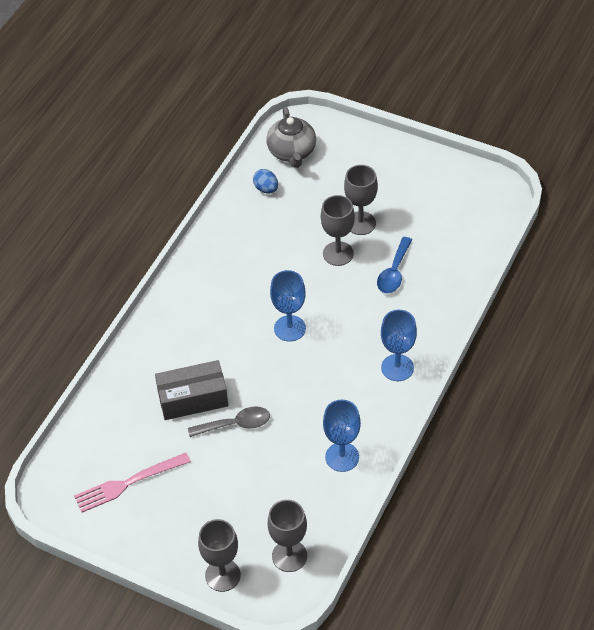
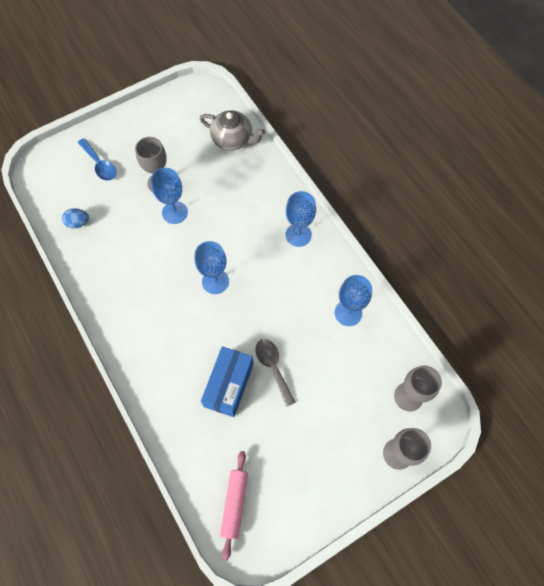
camera: 60 degrees left, 15 degrees up
(85, 465) = (235, 504): none -> pink rolling pin
(127, 484) = (273, 479): pink fork -> none
(193, 398) = (229, 385): grey box -> blue box
(236, 424) = (273, 367): grey spoon -> grey spoon turned 45 degrees counterclockwise
(292, 152) = (59, 187): grey teapot -> grey teapot (233, 139)
(338, 253) = (174, 212): grey goblet -> blue goblet
(394, 272) = (218, 189): blue spoon -> blue spoon (100, 164)

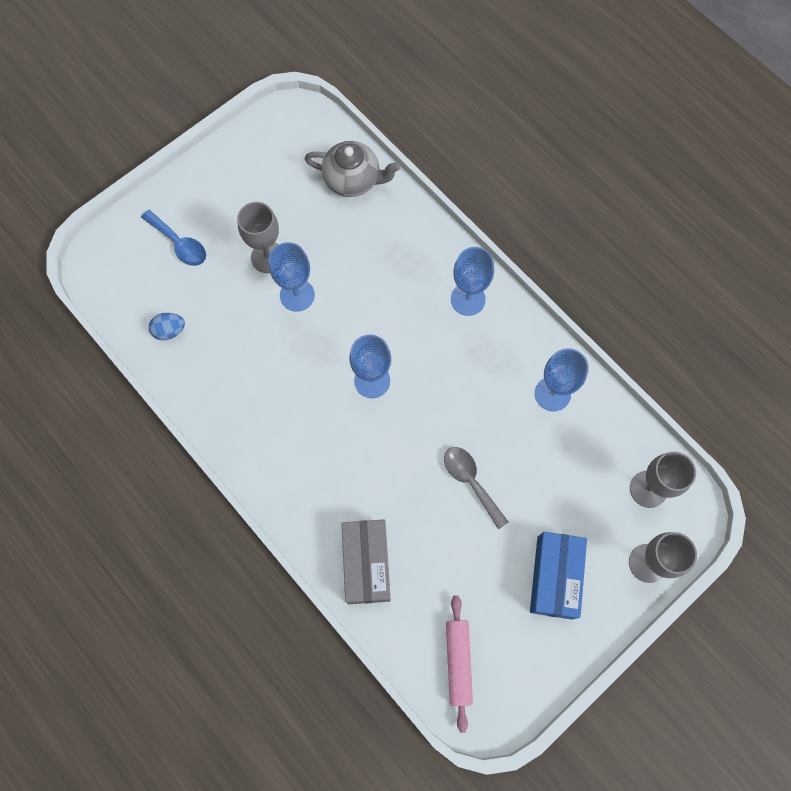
camera: 10 degrees left, 5 degrees up
(181, 415) = (366, 564): none -> grey box
(229, 385) = (419, 514): blue box -> blue box (554, 577)

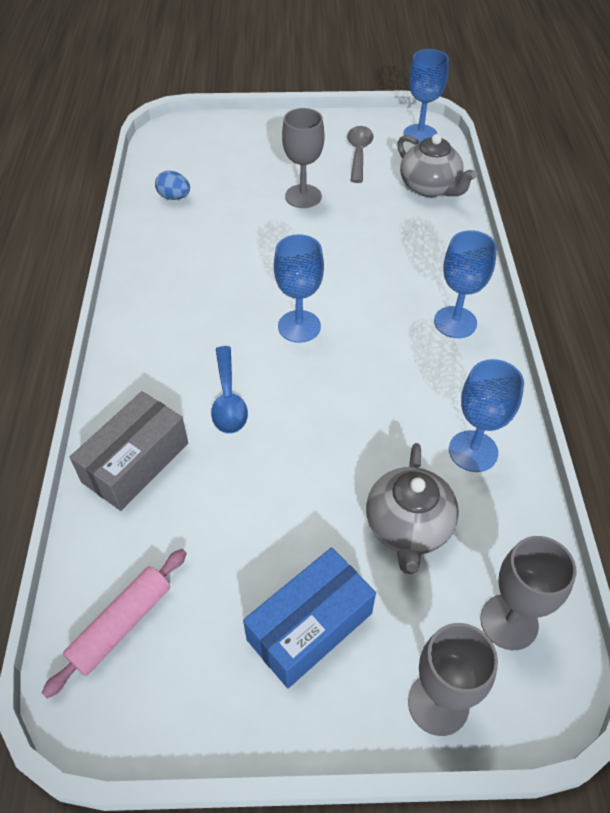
camera: 40 degrees right, 20 degrees down
(179, 244) = (244, 153): blue spoon -> blue spoon (228, 399)
(297, 295) = (299, 232): blue goblet -> blue goblet (420, 134)
(471, 482) = (309, 467): grey spoon -> grey spoon (359, 153)
(556, 475) = (408, 527): none -> grey teapot

